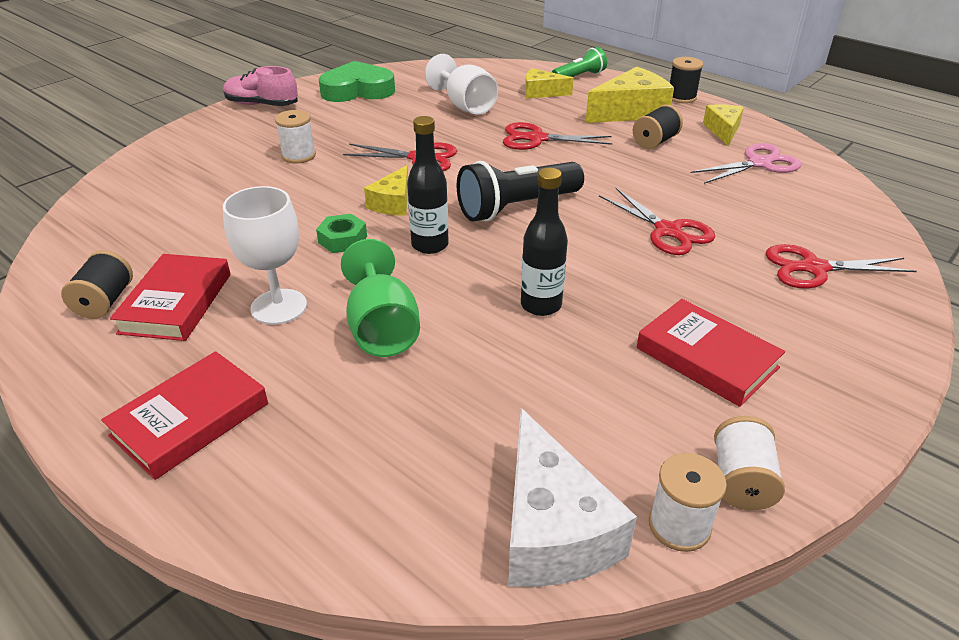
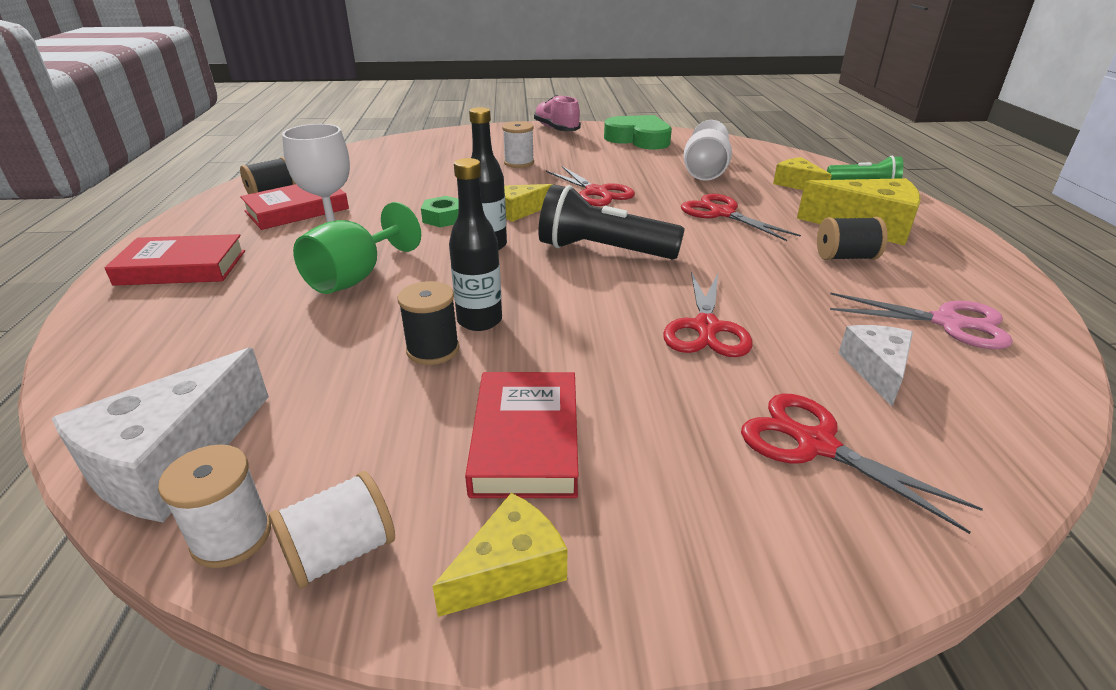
camera: 45 degrees right, 5 degrees down
(681, 97) = (959, 234): black spool -> black spool (433, 350)
(723, 130) = (958, 278): yellow cheese -> yellow cheese (510, 569)
(774, 210) = (876, 370): none -> white cheese

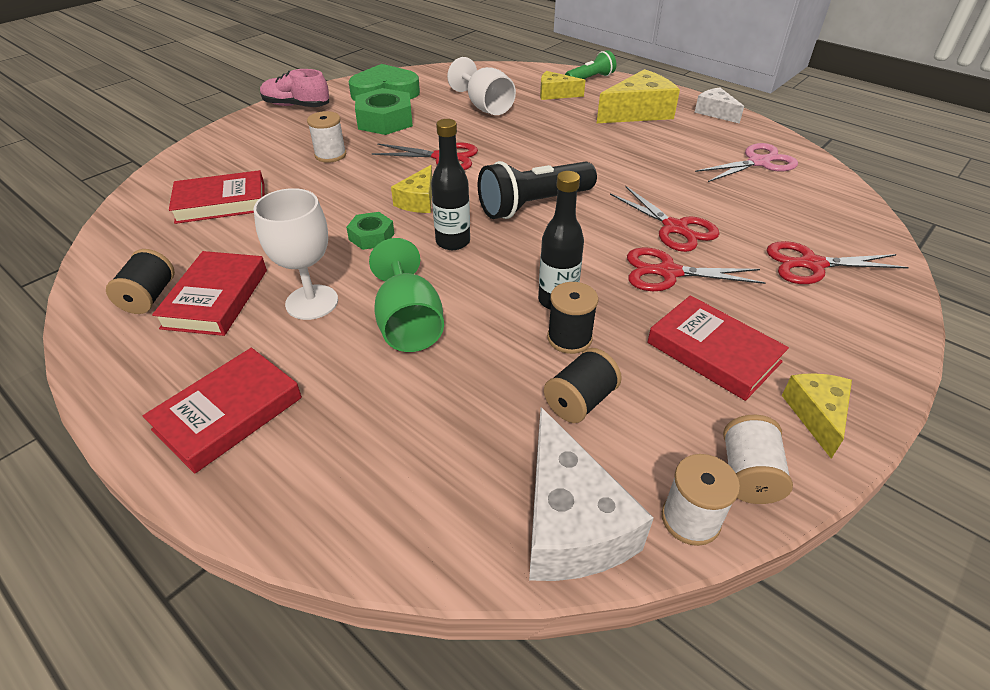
camera: 45 degrees left, 10 degrees up
(402, 164) = (221, 203): none -> red book
(601, 156) = (385, 120): none -> green nut
(722, 213) = (551, 139): red scissors -> red scissors (668, 272)
(845, 257) = (661, 141): black spool -> black spool (580, 401)
(876, 370) = (773, 208): white cheese -> white cheese (715, 112)

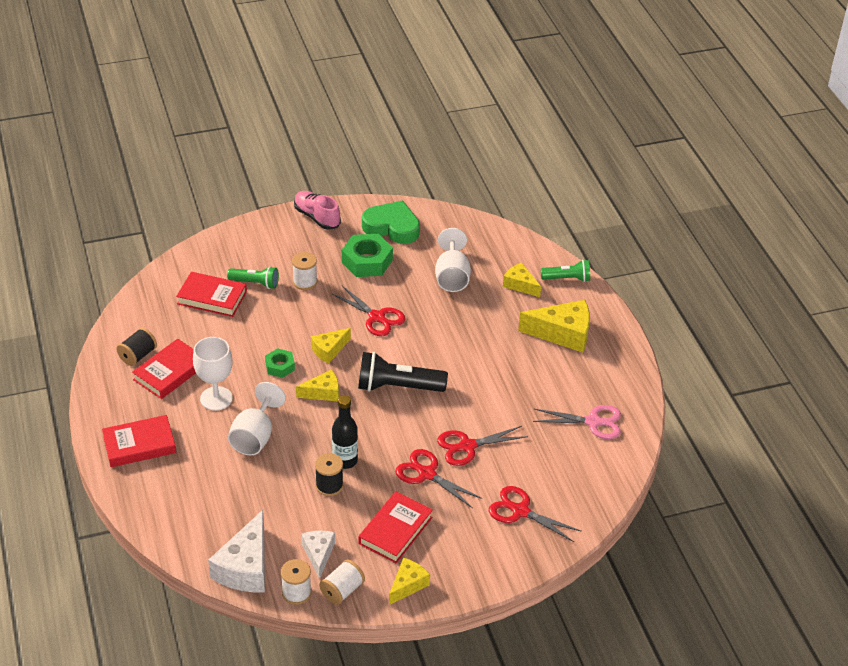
camera: 30 degrees right, 0 degrees up
(269, 173) = (255, 283): none -> green flashlight
(409, 324) = (255, 436): green goblet -> white goblet
(453, 242) = (323, 392): black bottle -> yellow cheese
(580, 401) = (301, 520): black spool -> none
(675, 228) = (467, 446): red scissors -> red scissors turned 75 degrees clockwise
(713, 352) = (395, 530): red book -> red book turned 45 degrees clockwise
(715, 112) = (624, 360): white cheese -> white cheese (318, 554)

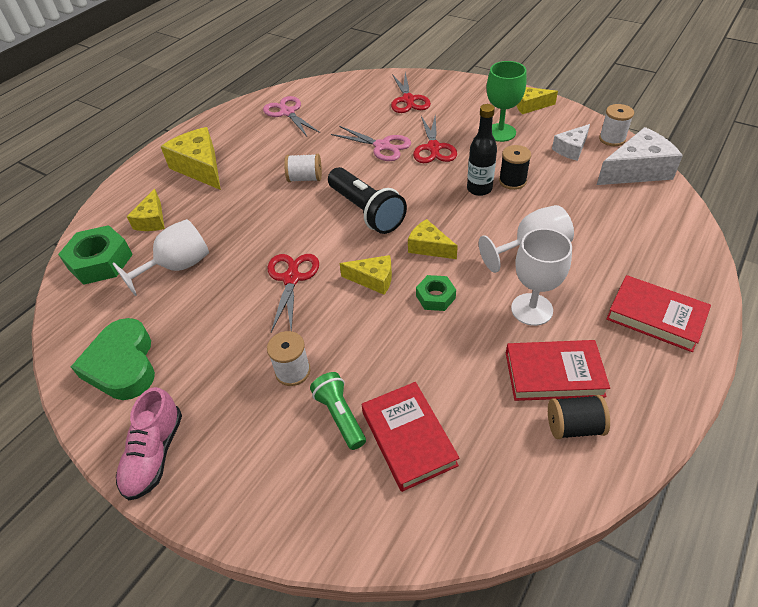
camera: 125 degrees left, 5 degrees up
(342, 590) = (577, 124): white spool -> white spool (305, 178)
(367, 261) = (207, 344): green nut -> green nut (100, 261)
(395, 530) = (500, 132): red book -> green goblet
(467, 446) = (382, 146): red scissors -> pink scissors
(567, 279) = (118, 200): green flashlight -> none

